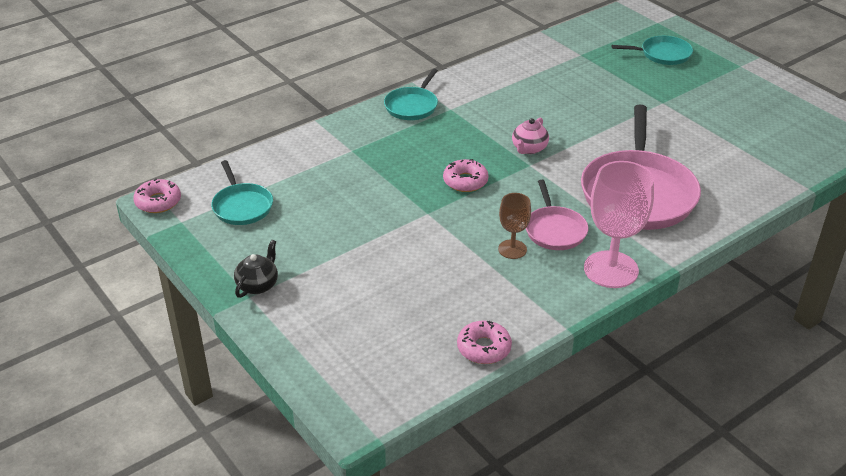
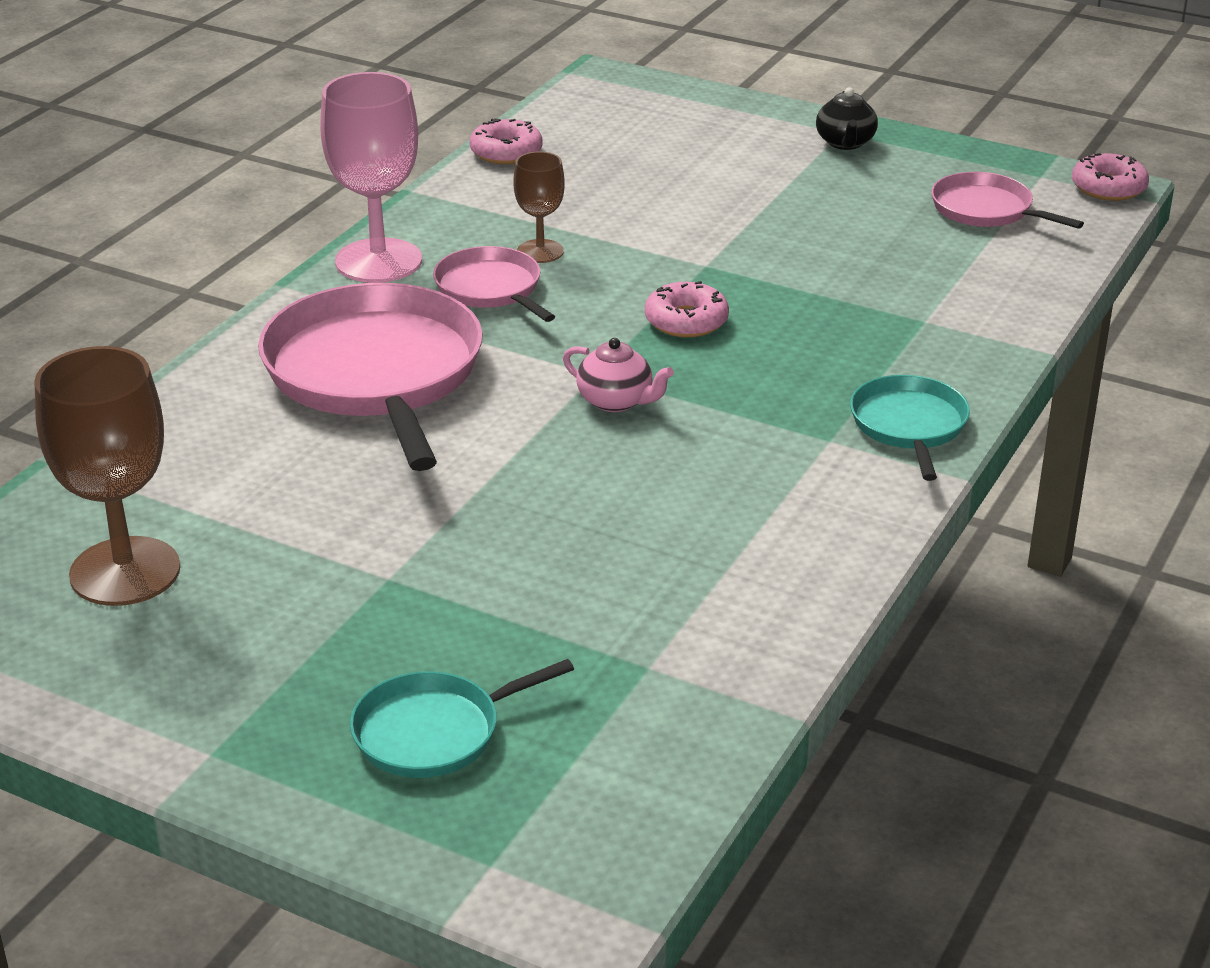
camera: 155 degrees right, 5 degrees down
(242, 206) = (986, 210): turquoise pan -> pink pan
(529, 149) = (616, 401): pink teapot -> pink teapot turned 120 degrees clockwise
(770, 130) = (125, 572): none -> brown goblet

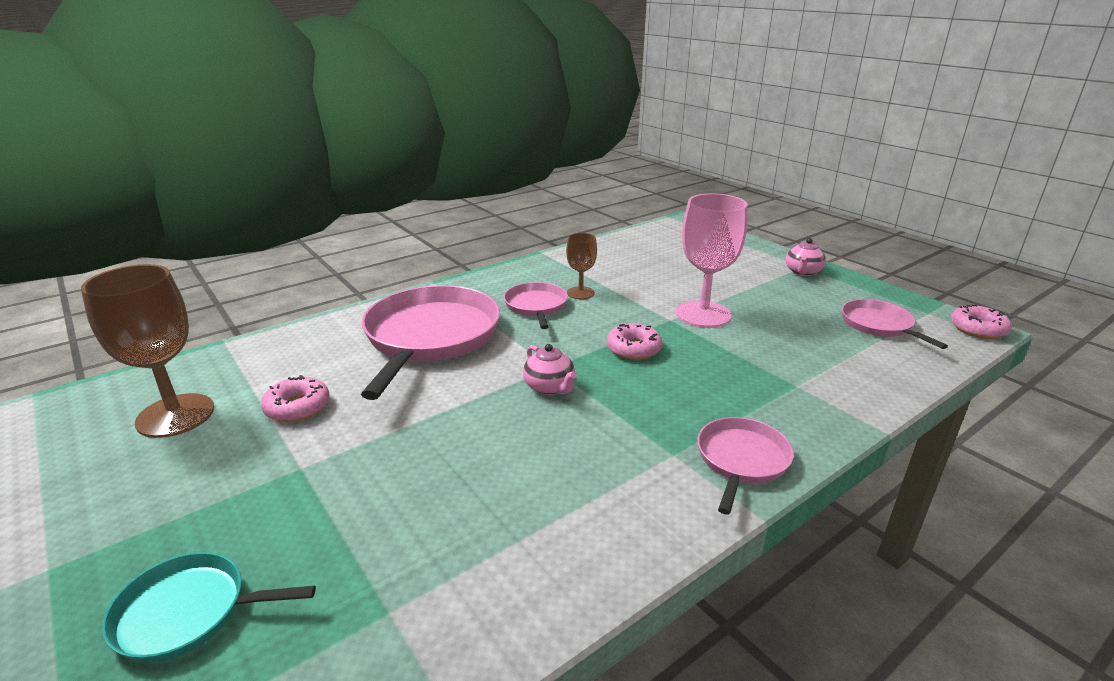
camera: 25 degrees right, 5 degrees down
(378, 261) = (492, 280): pink goblet -> pink goblet (703, 314)
(506, 152) = (605, 244): pink donut -> pink donut (297, 407)
(845, 143) = (802, 272): black teapot -> pink teapot
(909, 426) = (741, 460): turquoise pan -> pink pan

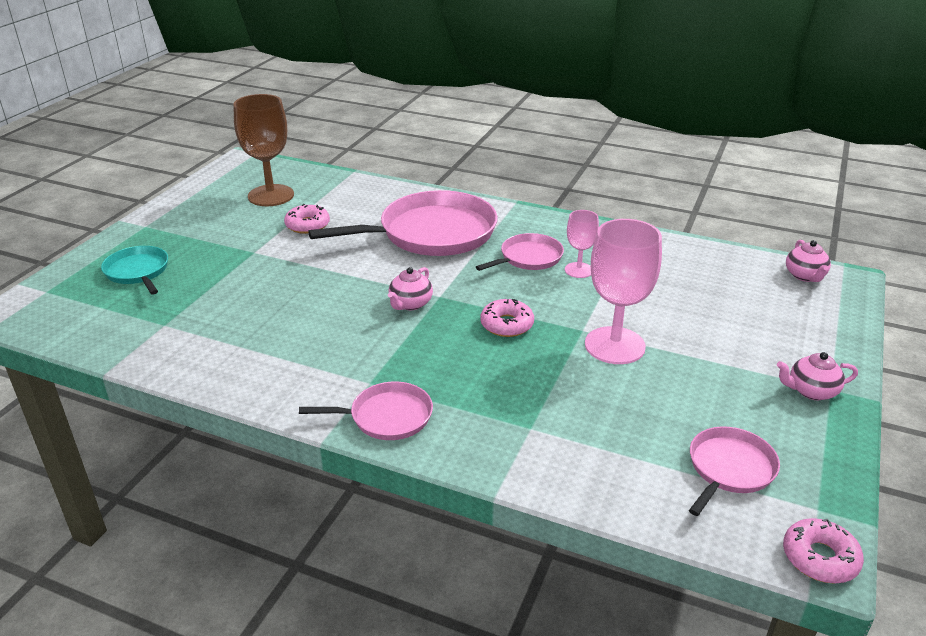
camera: 60 degrees right, 5 degrees up
(580, 293) = (578, 270): brown goblet -> pink goblet
(670, 229) = (805, 276): none -> pink teapot

